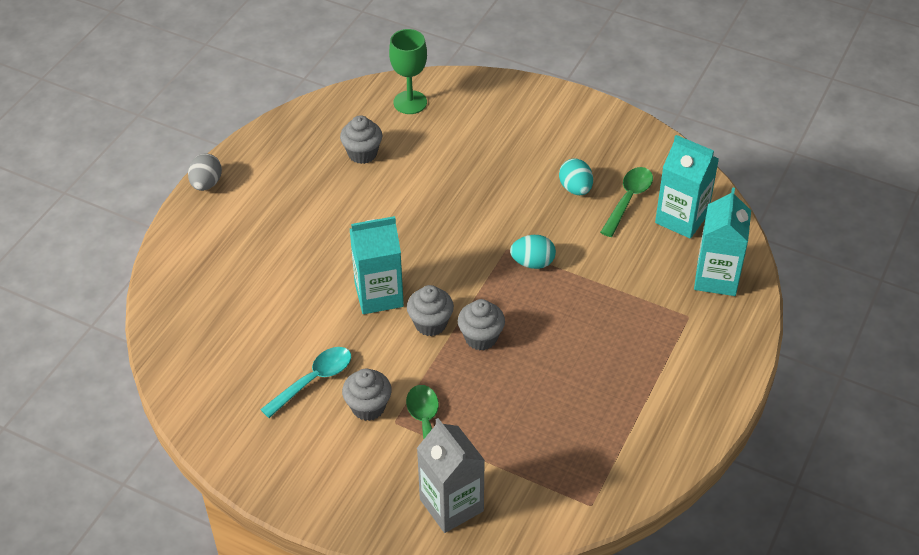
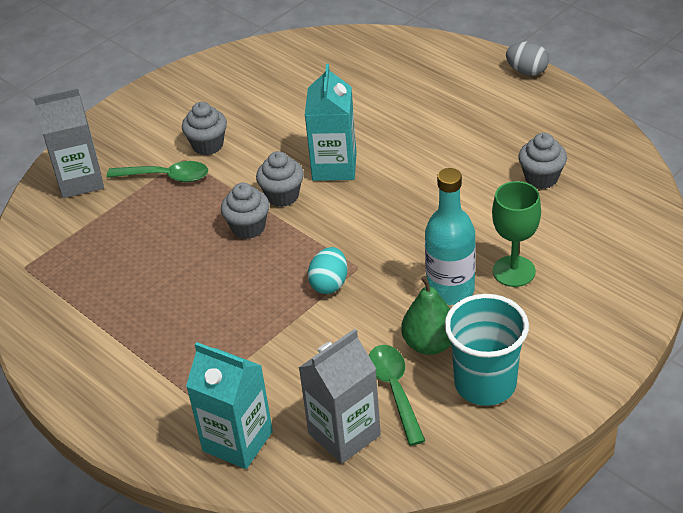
camera: 110 degrees right, 5 degrees down
(314, 380) = (254, 117): turquoise spoon -> none
(410, 102) = (620, 225): green goblet -> green goblet (514, 271)
(514, 187) = (450, 290): none -> turquoise bottle
(575, 188) = (430, 344): turquoise egg -> green pear
(602, 152) = (485, 384): none -> turquoise cup
(628, 199) = (395, 390): green spoon -> green spoon turned 150 degrees counterclockwise
(681, 218) = (344, 434): turquoise carton -> grey carton

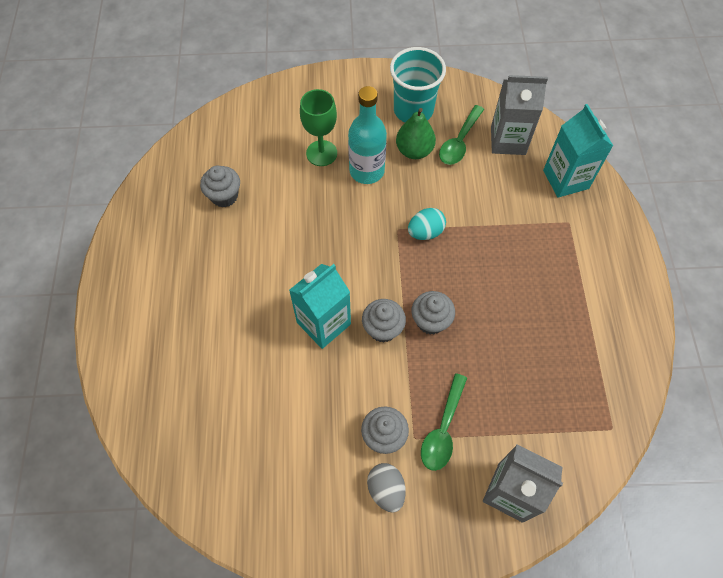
camera: 140 degrees left, 20 degrees up
(166, 176) = (443, 429): green spoon -> green spoon turned 120 degrees counterclockwise
(527, 71) = (104, 288): grey egg -> grey egg (386, 490)

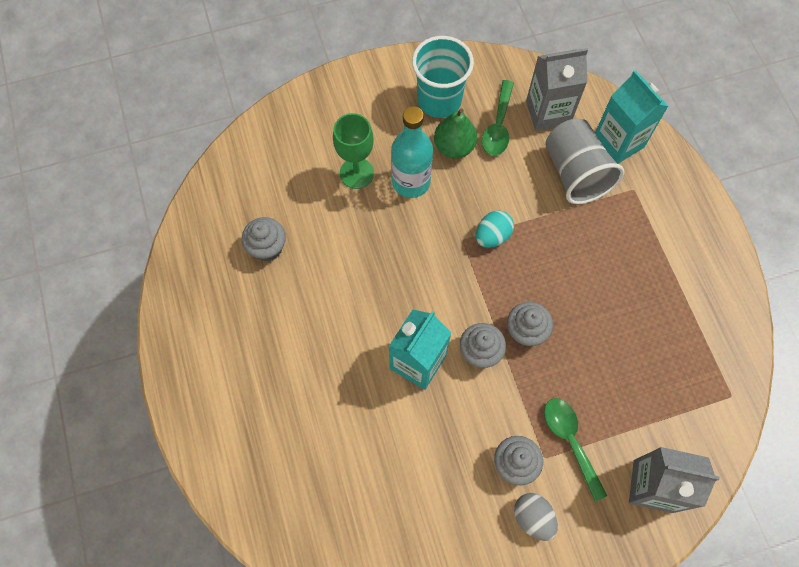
camera: 15 degrees left, 5 degrees up
(443, 429) = (570, 441): green spoon -> green spoon turned 150 degrees clockwise
(518, 196) = (575, 173): none -> grey cup

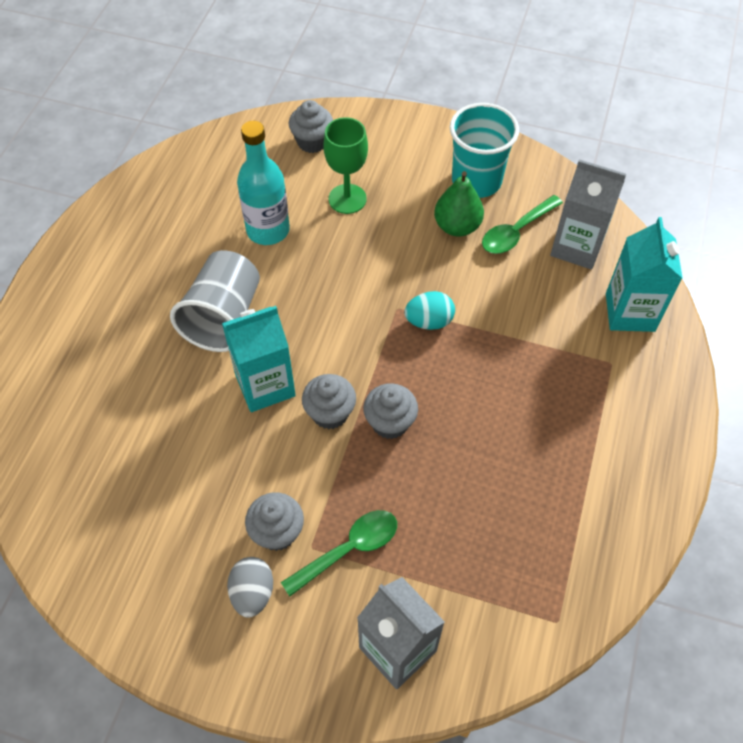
camera: 35 degrees right, 10 degrees down
(267, 248) = (217, 214): grey cupcake -> grey cupcake (312, 142)
(411, 182) = (390, 233): turquoise bottle -> turquoise bottle (268, 230)
(570, 441) = (349, 549): green spoon -> green spoon turned 45 degrees clockwise
(575, 173) = (561, 314): grey cup -> grey cup (223, 317)

